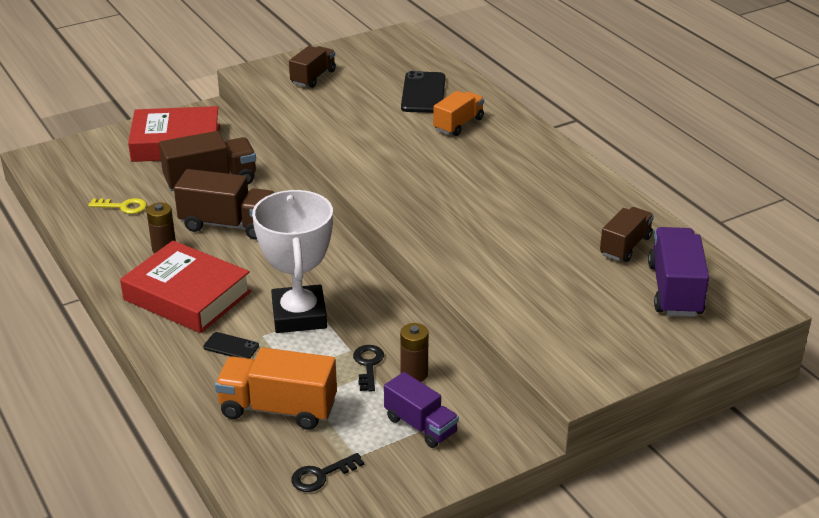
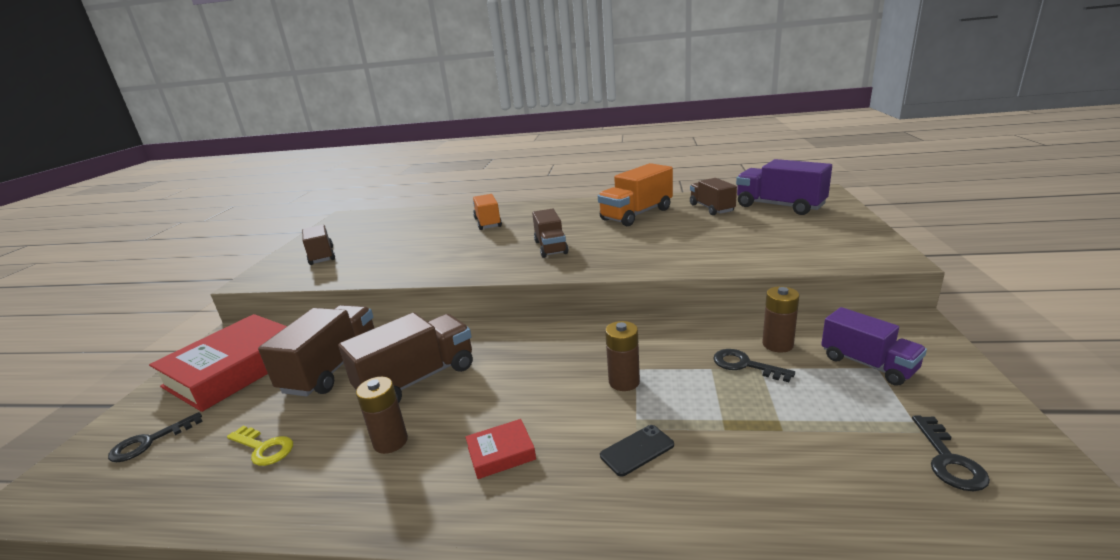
camera: 50 degrees left, 10 degrees down
(95, 163) = (149, 442): none -> black key
(123, 207) = (264, 448): yellow key -> yellow key turned 75 degrees clockwise
(187, 295) = (501, 453): red book -> red book, size x0.42
(278, 408) = (791, 452): orange truck -> orange truck (636, 214)
(299, 315) = (624, 382): white trophy -> brown battery
(420, 425) = (868, 364): purple truck -> purple truck turned 60 degrees clockwise
(423, 93) = (428, 225): black phone -> none
(433, 186) = (550, 247): none -> brown truck

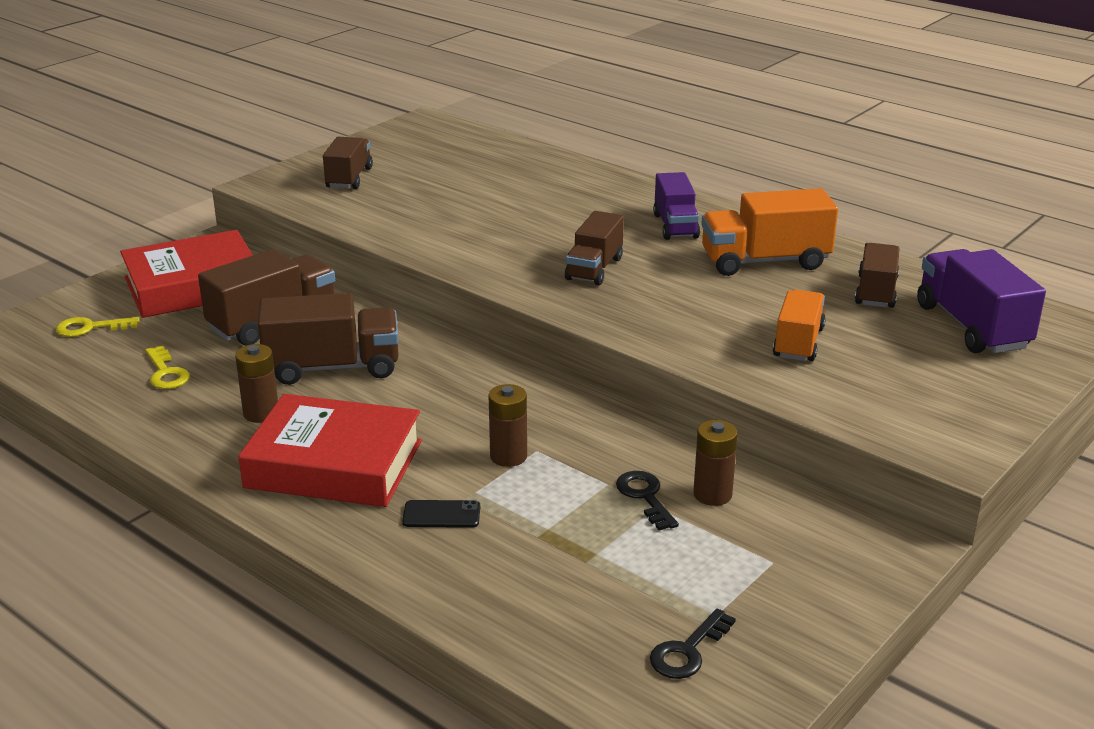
camera: 30 degrees right, 5 degrees up
(149, 442) = (90, 328): black key -> yellow key
(488, 223) = (572, 200): orange truck -> orange truck (798, 343)
(501, 453) = (334, 464): red book -> red book, size x2.39
(868, 364) = (769, 555): purple truck -> purple truck (675, 226)

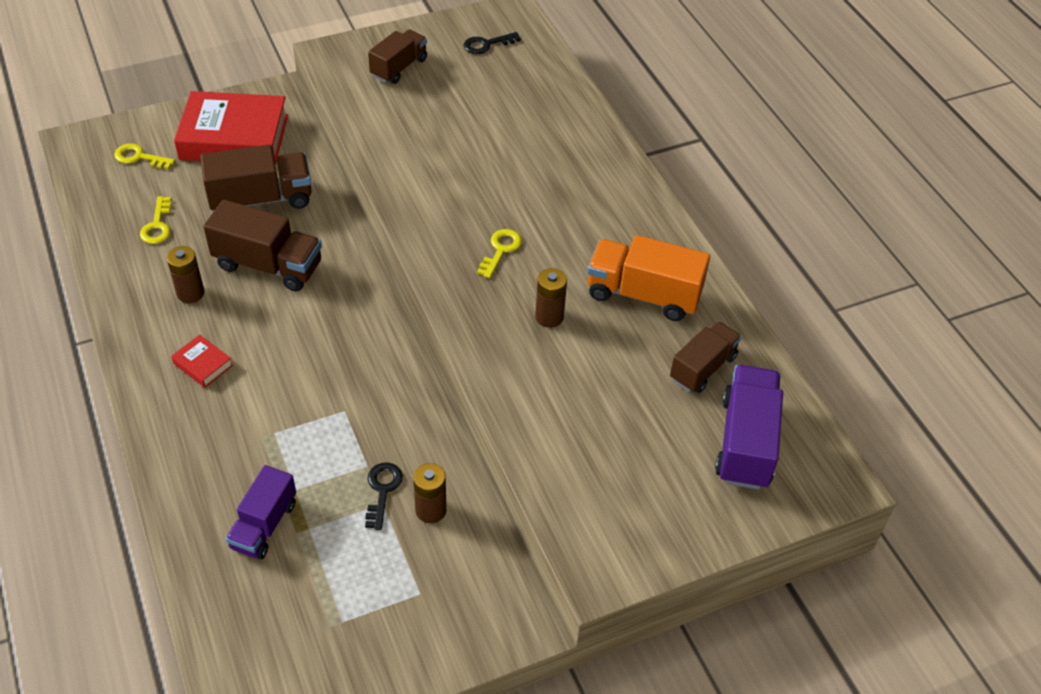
camera: 25 degrees right, 20 degrees up
(334, 464) = (203, 364): red book -> red book, size x0.42
(441, 515) = (236, 444): black phone -> none
(508, 456) = (320, 408): brown battery -> brown battery (549, 317)
(594, 269) = (501, 250): brown truck -> yellow key
(675, 226) = (607, 222): purple truck -> purple truck (264, 525)
(687, 651) = (298, 643): black key -> black key (486, 44)
(798, 343) = (587, 401): orange truck -> none

